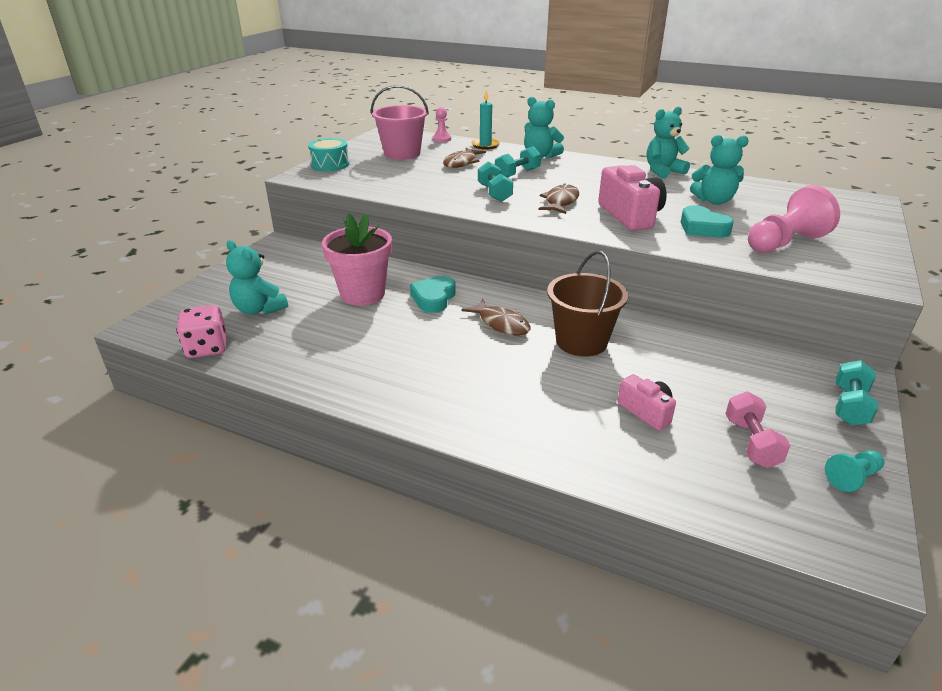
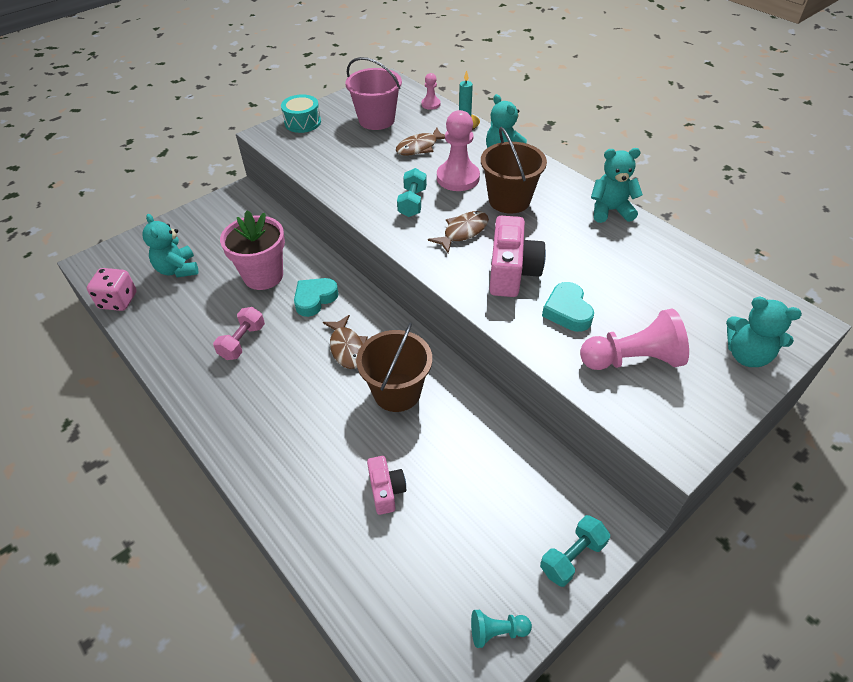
camera: 25 degrees right, 15 degrees up
(517, 174) = (458, 178): turquoise dumbbell -> pink pawn
(576, 179) = (509, 200): none -> brown bucket
(714, 201) = (620, 273): turquoise teddy bear -> turquoise teddy bear (747, 355)
(751, 443) = (444, 559): pink dumbbell -> pink dumbbell (242, 342)

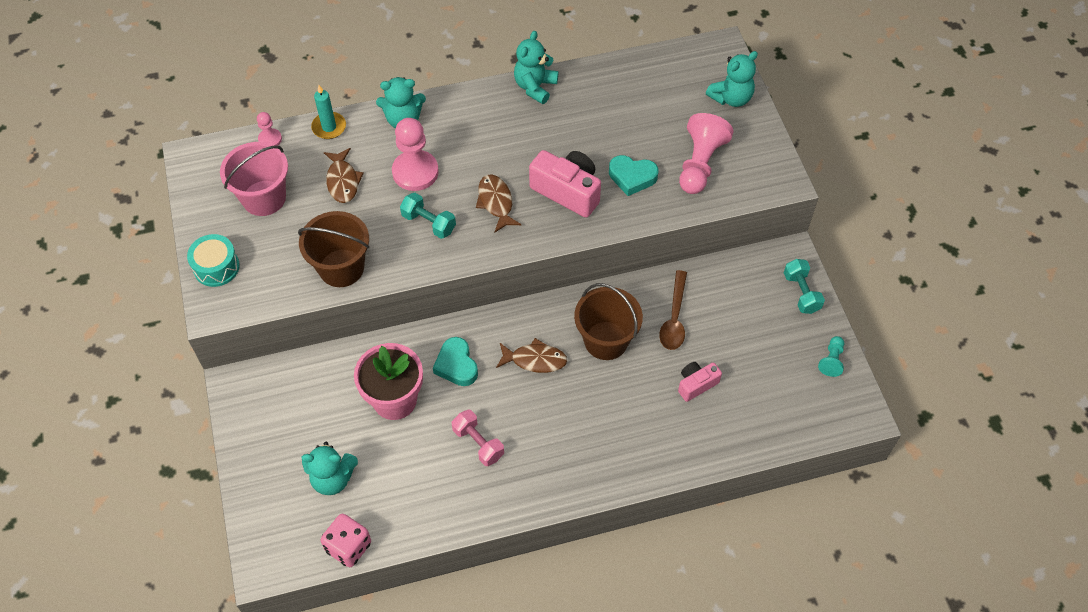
camera: 65 degrees left, 10 degrees up
(386, 490) = (696, 384): pink camera -> pink camera turned 45 degrees counterclockwise
(457, 439) = (674, 318): none -> brown spoon
(509, 200) = (474, 149): brown bucket -> brown bucket (341, 268)

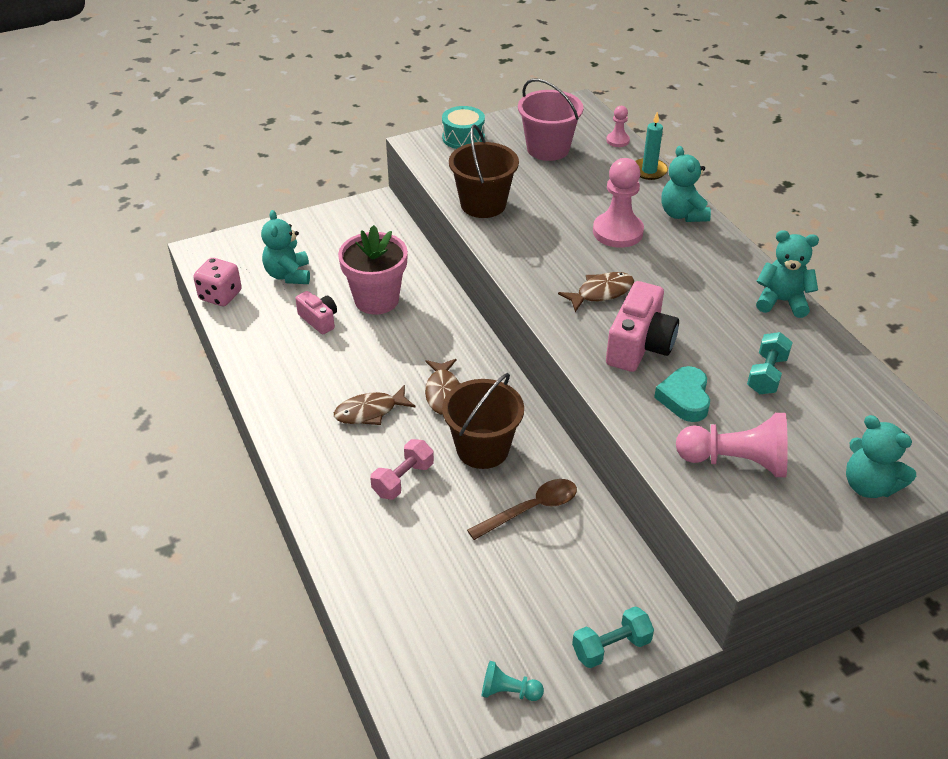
camera: 80 degrees right, 15 degrees down
(343, 181) = (586, 189): brown fish -> brown fish (370, 411)
(429, 223) = (556, 250): turquoise dumbbell -> turquoise dumbbell (766, 374)
(456, 365) = (424, 335): turquoise heart -> none
(478, 443) = (336, 363): pink dumbbell -> pink dumbbell (403, 479)
(674, 318) = (531, 509): brown spoon -> brown spoon turned 150 degrees clockwise
(696, 384) = (440, 540): pink camera -> pink camera (319, 320)

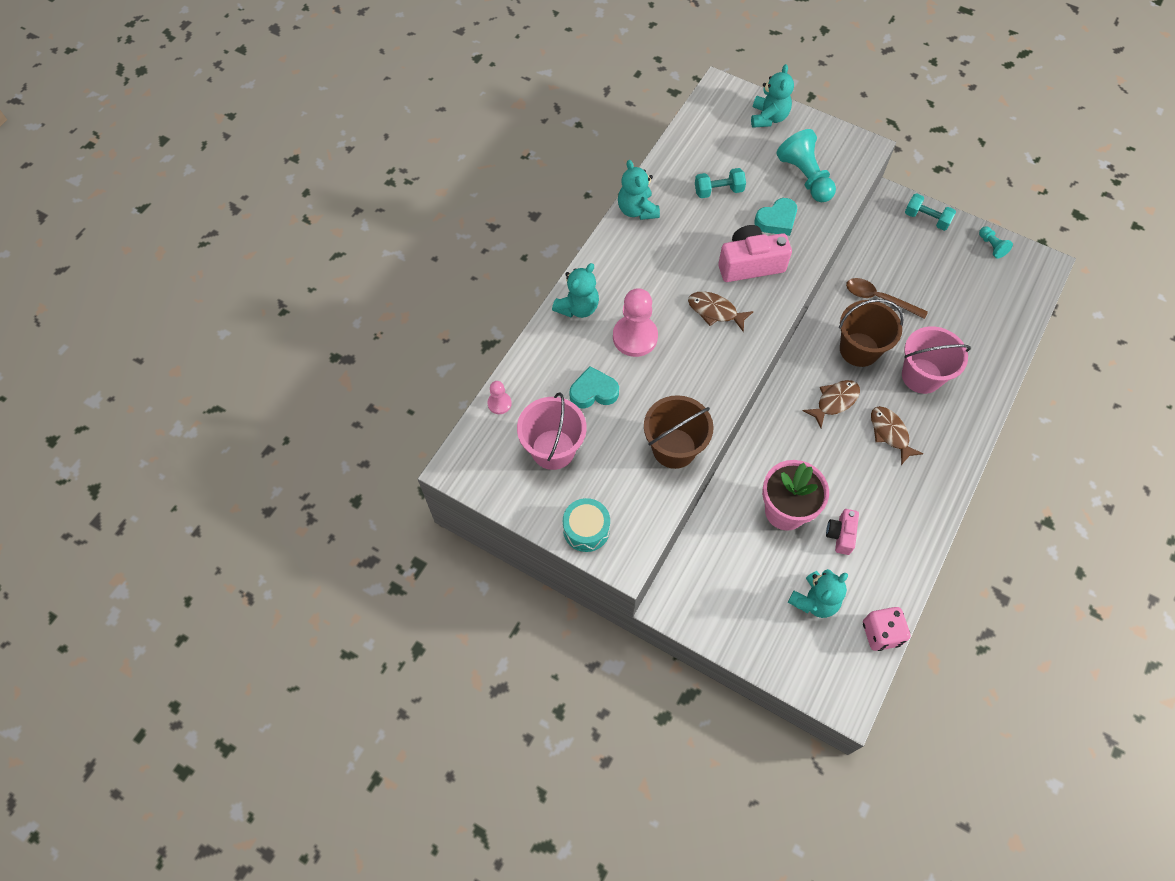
camera: 125 degrees left, 20 degrees up
(370, 411) = (890, 433): brown fish -> brown fish turned 150 degrees counterclockwise
(403, 479) = (921, 376): pink dumbbell -> pink bucket
(582, 187) = (593, 392): none -> turquoise heart
(649, 171) = (531, 357): turquoise candle -> none
(735, 461) = (805, 177): pink pawn -> turquoise pawn

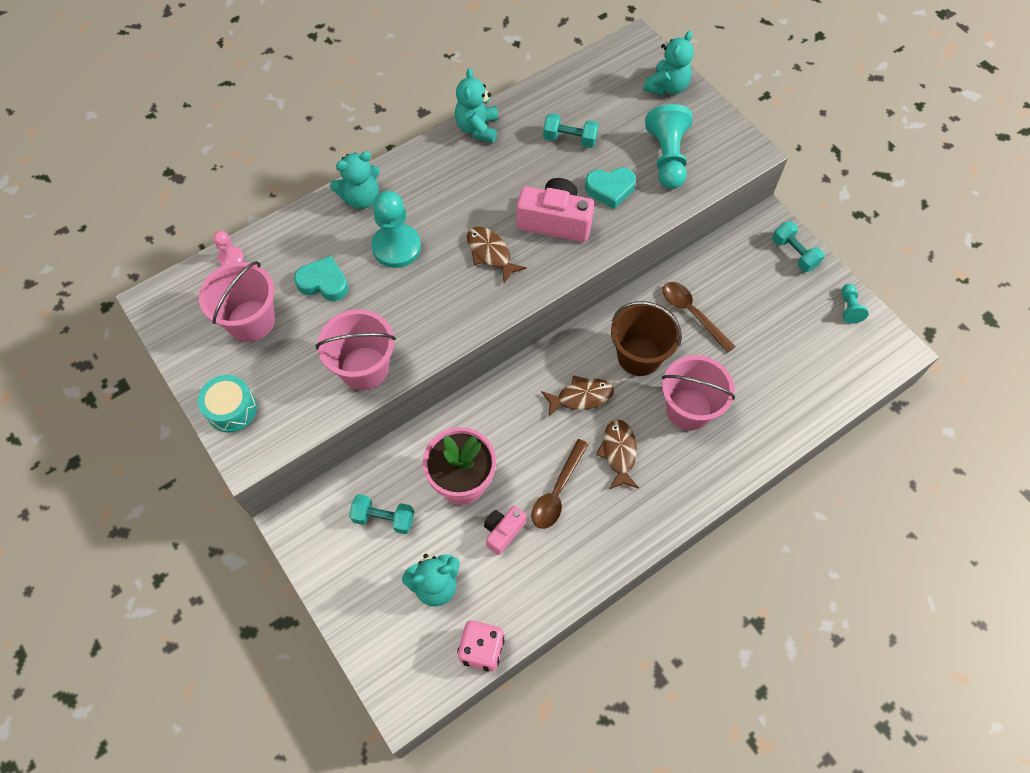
camera: 25 degrees right, 0 degrees up
(635, 337) = (396, 247): pink pawn -> turquoise pawn
(674, 448) = (364, 368): brown bucket -> pink bucket
(741, 568) = (384, 518): none -> turquoise dumbbell
(862, 484) = (557, 491): none -> brown spoon

